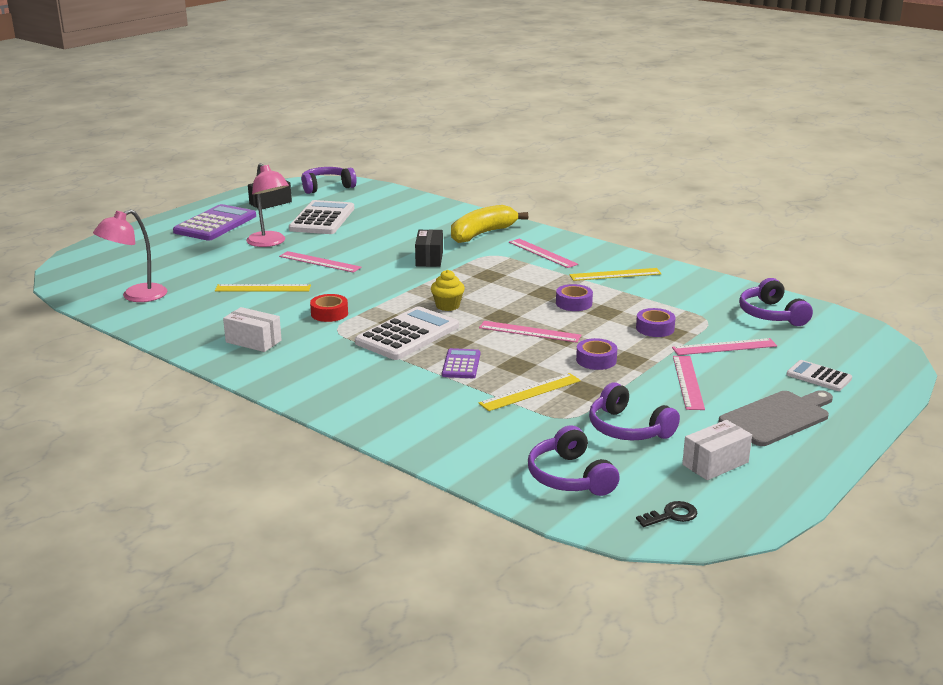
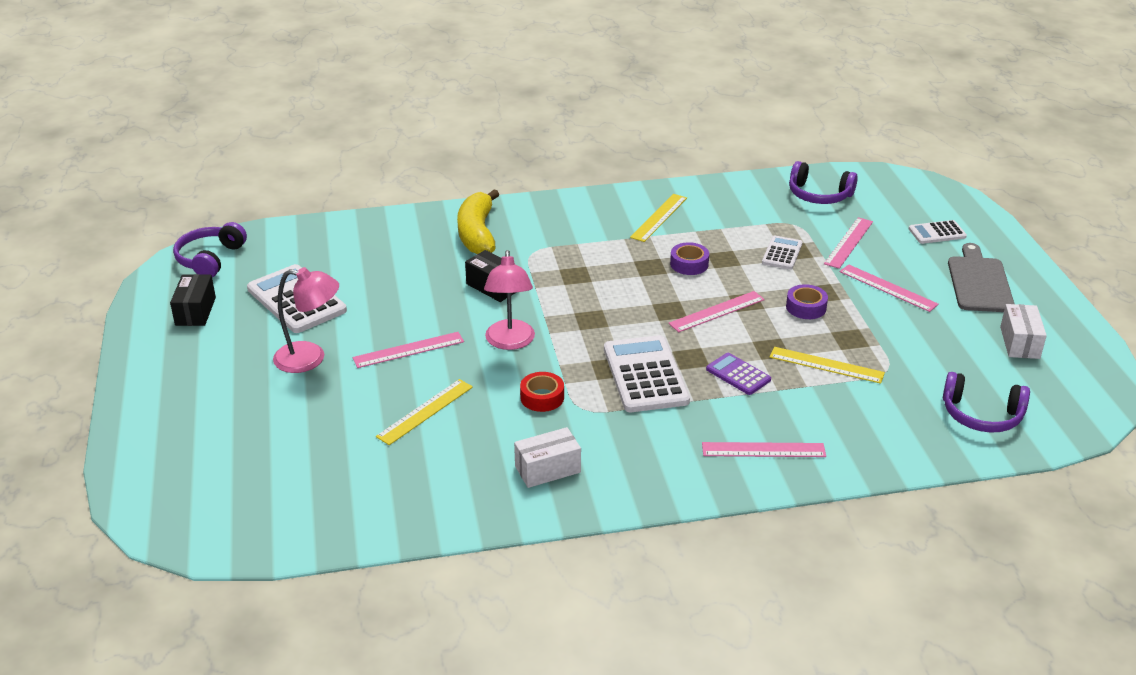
camera: 50 degrees left, 10 degrees up
(136, 296) = (327, 504): pink lamp -> pink lamp (510, 342)
(215, 224) = (198, 371): purple calculator -> none
(447, 306) = (612, 326): yellow cupcake -> none
(530, 392) = (826, 365): yellow ruler -> yellow ruler turned 75 degrees counterclockwise
(542, 253) = (566, 227): pink ruler -> pink ruler (763, 450)
(628, 429) = (933, 351): purple headphones -> none
(655, 328) = (782, 253): purple tape -> white calculator
(671, 515) = (1074, 399): black key -> none

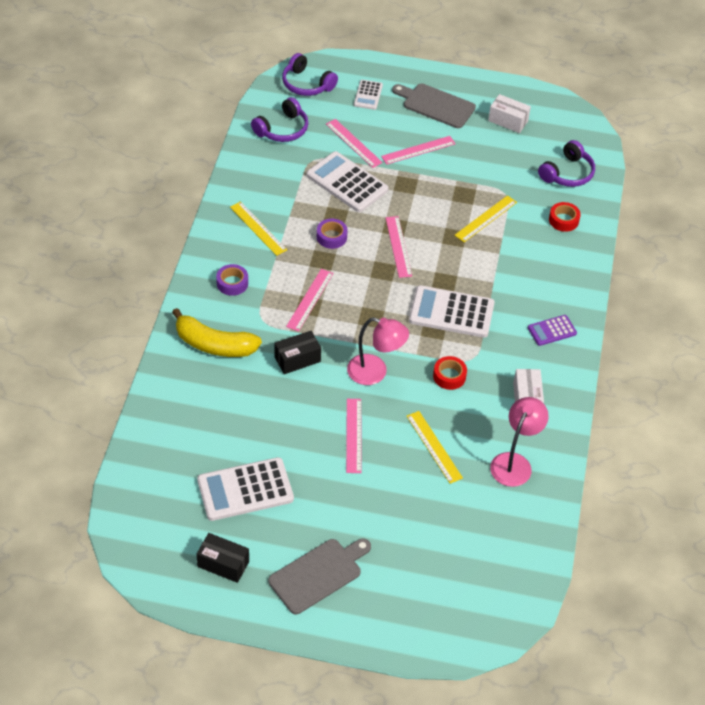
camera: 70 degrees left, 15 degrees up
(204, 373) = (318, 574): none -> grey cutting board
(210, 259) = (143, 538): purple headphones -> purple headphones (306, 84)
(310, 358) = (333, 500): pink lamp -> pink lamp (514, 462)
(738, 374) = (474, 265): purple calculator -> purple calculator (552, 331)
(763, 450) = (555, 285): pink ruler -> pink ruler (310, 299)
(782, 253) = (347, 183): white calculator -> white calculator, size x1.85
(806, 307) = (418, 200): purple tape -> purple tape (232, 283)
(890, 431) = (563, 220): none -> red tape

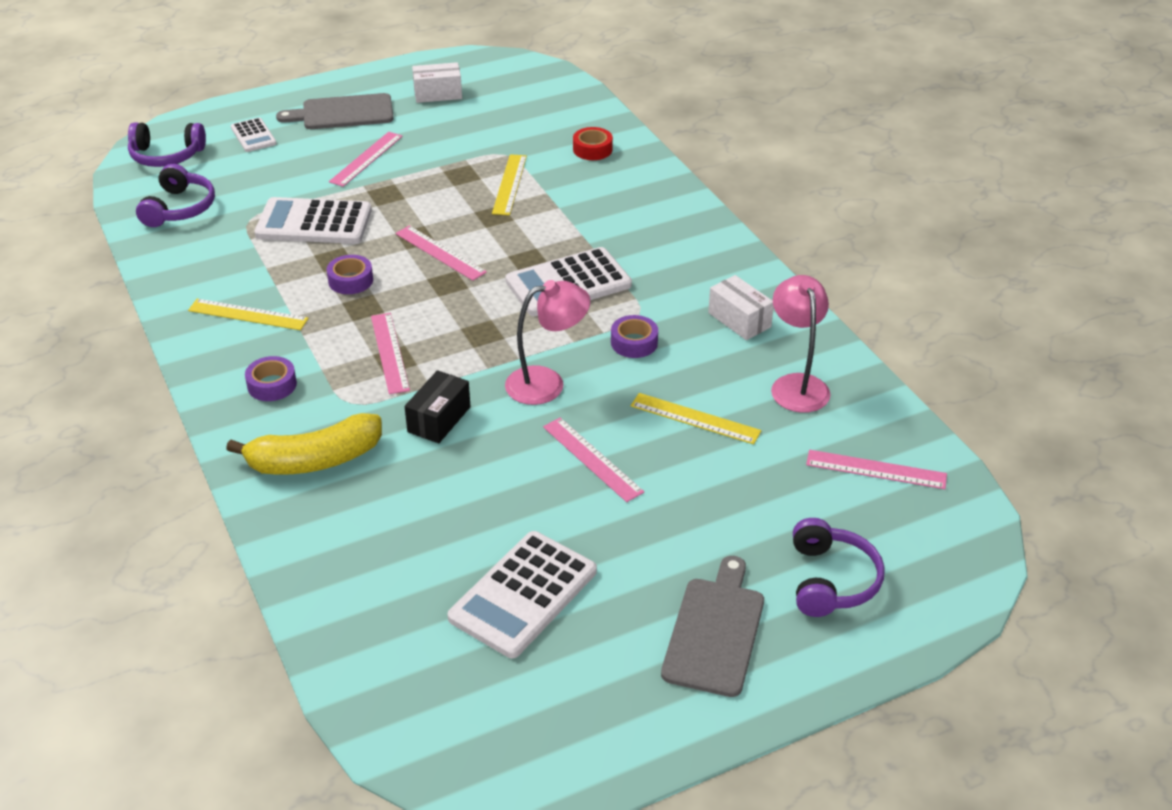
camera: 35 degrees left, 10 degrees down
(223, 564) = (586, 697): black box -> none
(353, 143) = (282, 184): pink ruler -> pink ruler (876, 470)
(449, 376) = (634, 343): red tape -> purple tape
(552, 331) = (692, 247): purple calculator -> none
(567, 173) = (550, 110): purple headphones -> purple headphones (831, 580)

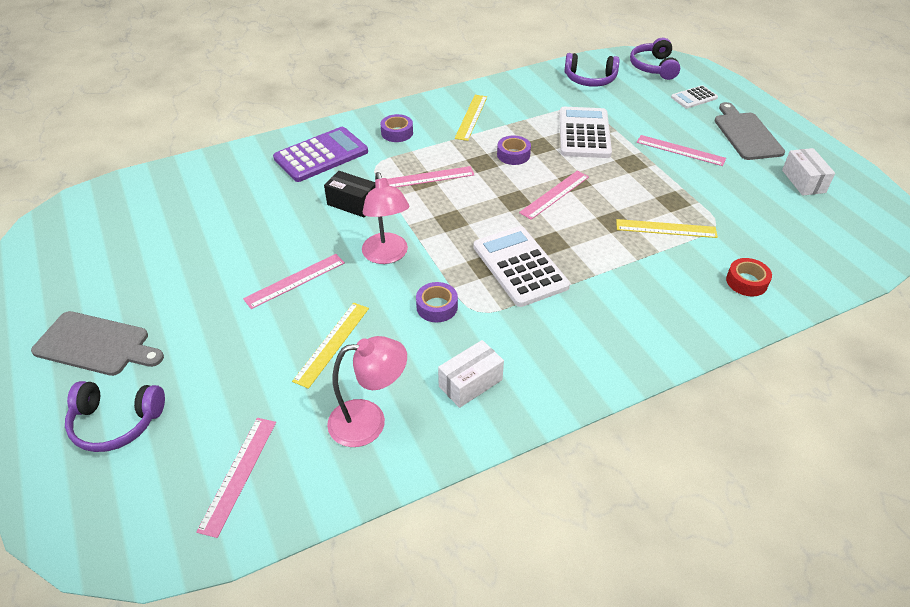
camera: 90 degrees right, 5 degrees up
(315, 460) = (321, 155): yellow banana -> purple calculator
(523, 595) = (170, 248): white calculator -> none

